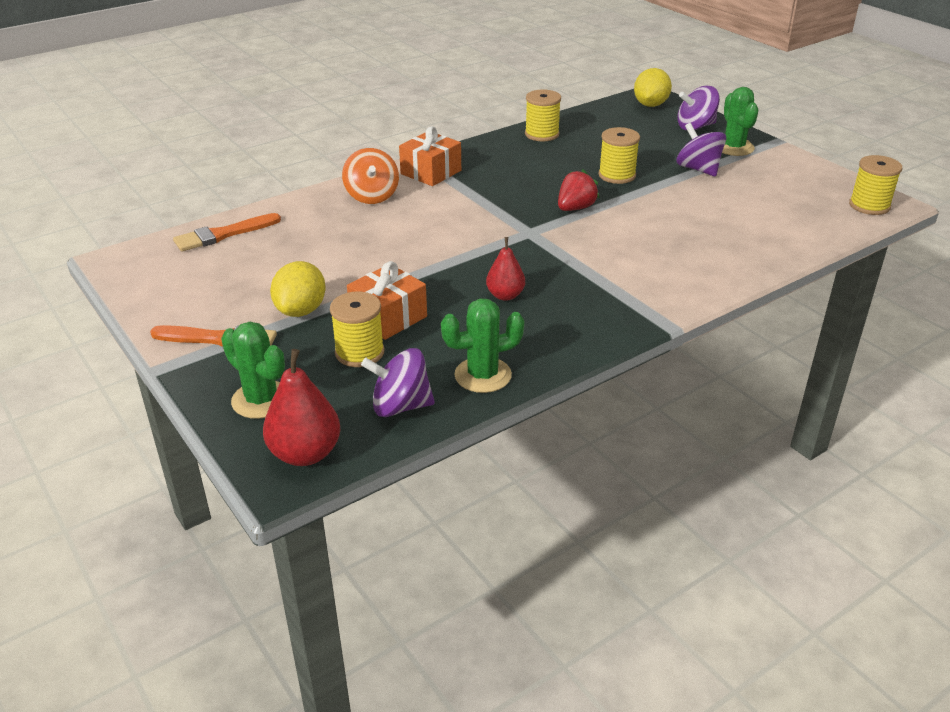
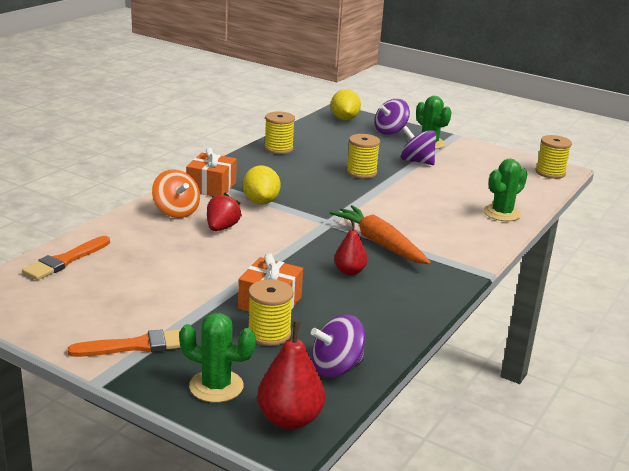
camera: 25 degrees left, 10 degrees down
(301, 310) = (191, 310): yellow lemon -> yellow lemon (260, 202)
(483, 375) = (381, 332): green cactus -> green cactus (502, 213)
(568, 267) = (379, 243): none -> orange carrot
(575, 208) = (350, 200): red strawberry -> red strawberry (222, 228)

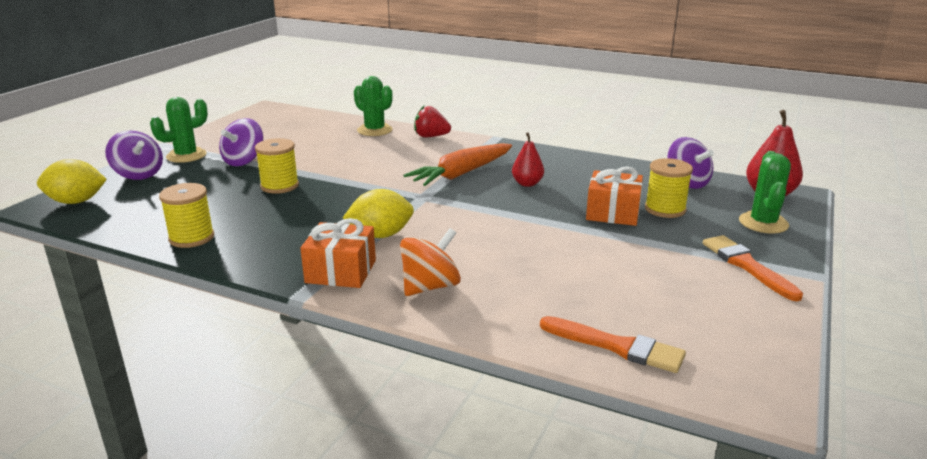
camera: 95 degrees left, 0 degrees up
(222, 228) = (465, 251): red strawberry -> red strawberry (431, 136)
(550, 173) = (274, 112): yellow spool -> none

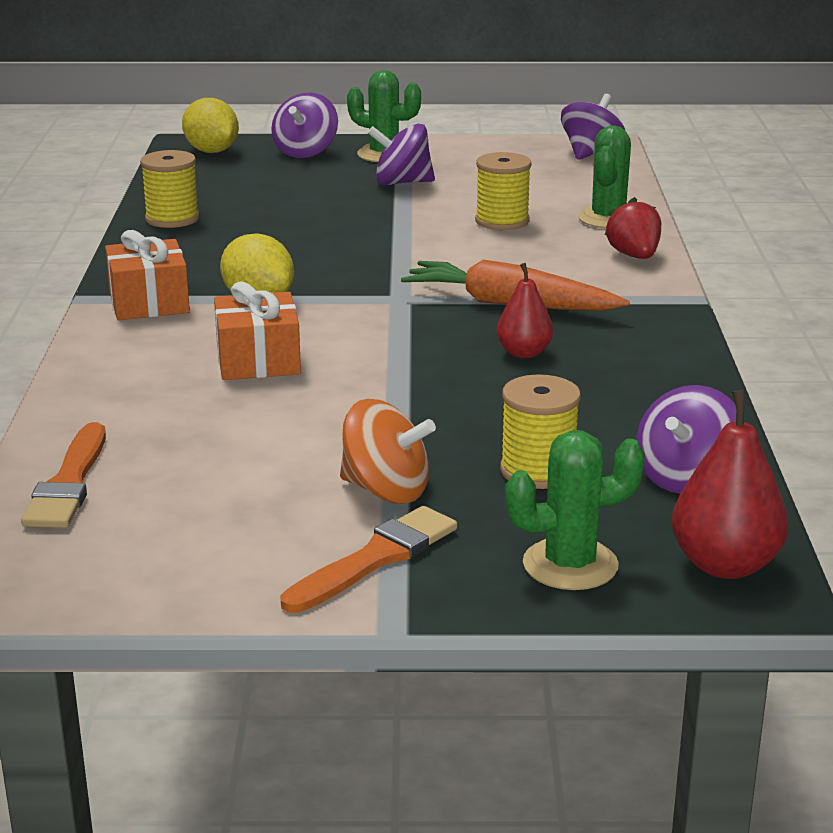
camera: 65 degrees right, 0 degrees up
(277, 113) = (591, 154): none -> purple spinning top
(279, 186) = (346, 218): yellow spool -> yellow spool (502, 221)
(430, 287) = (146, 354): orange spinning top -> orange spinning top (386, 491)
(613, 213) = (478, 430): orange gift -> orange gift (258, 360)

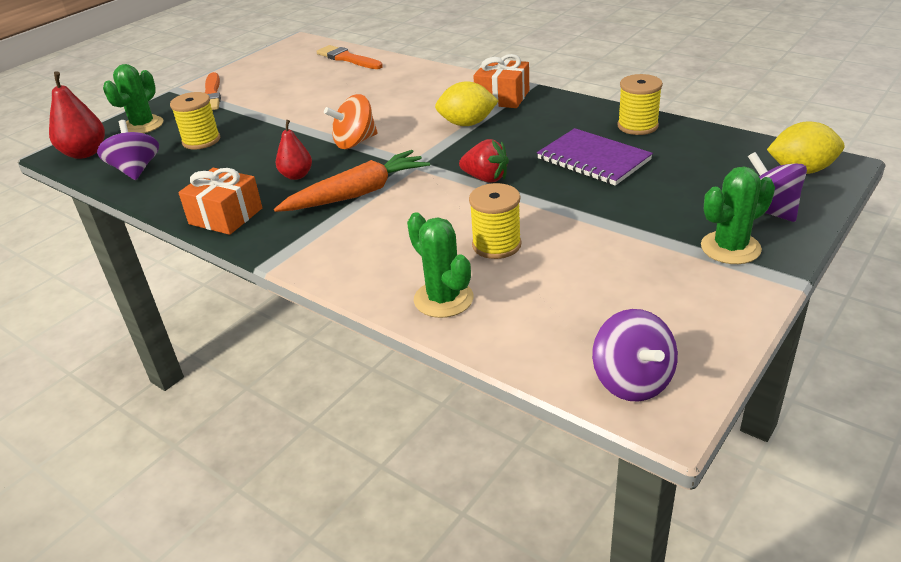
camera: 130 degrees right, 10 degrees up
(258, 360) = (395, 109): orange gift -> orange gift (226, 216)
(281, 221) = (593, 159): none -> purple notebook
(386, 491) = (245, 108): orange spinning top -> orange spinning top (355, 142)
(402, 183) = (636, 231): purple spinning top -> none
(634, 256) = (359, 274): red strawberry -> red strawberry (486, 178)

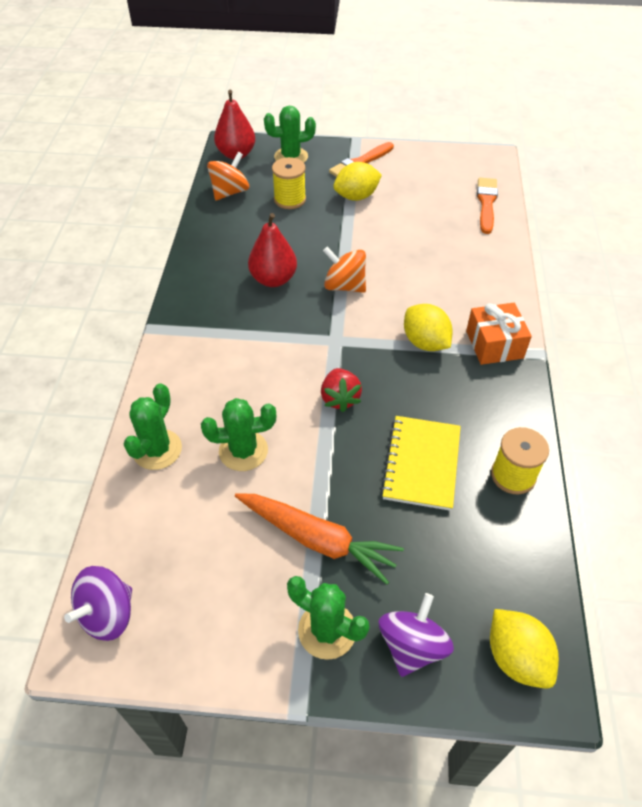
camera: 55 degrees right, 15 degrees up
(136, 170) = (230, 192): purple spinning top -> orange spinning top
(226, 216) = (199, 272): orange gift -> none
(251, 108) = (356, 196): none -> yellow lemon
(296, 175) = (273, 279): red pear -> red pear, size x1.56
(357, 194) = (268, 328): orange carrot -> orange carrot (317, 539)
(496, 245) = (243, 451): yellow spool -> green cactus
(593, 159) = (421, 464): purple notebook -> yellow notebook

